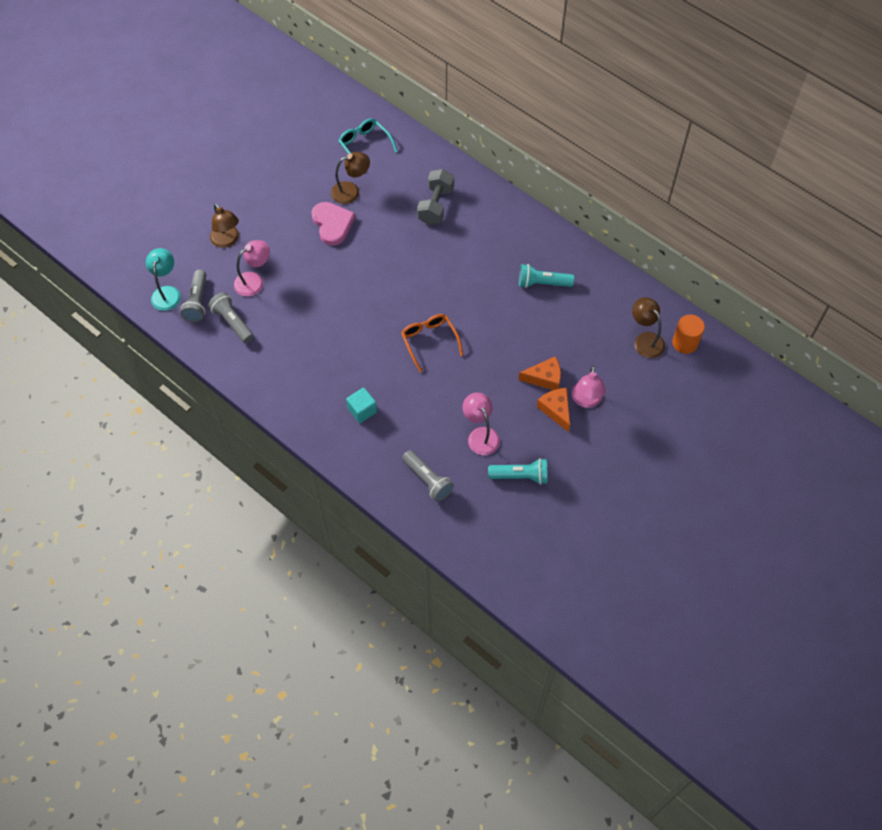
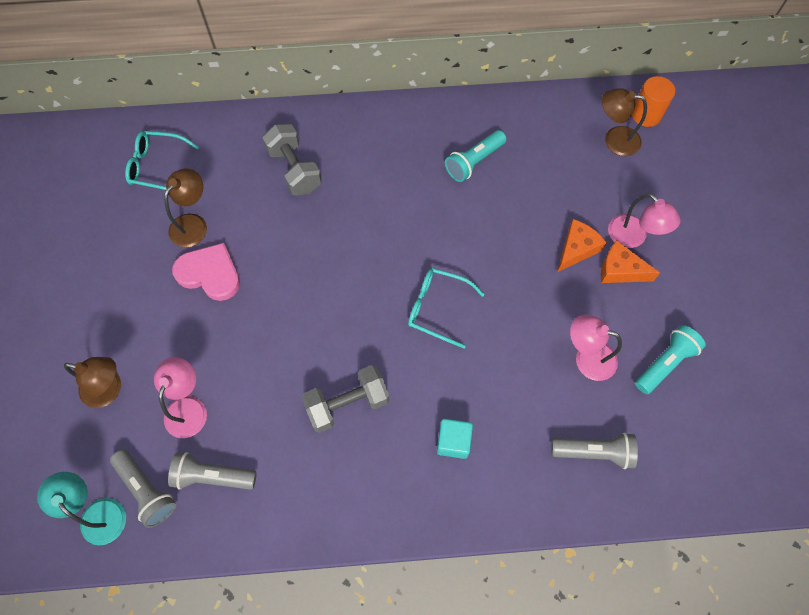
camera: 45 degrees left, 5 degrees up
(330, 346) = (347, 404): none -> grey dumbbell
(429, 341) = (437, 308): orange glasses -> turquoise glasses

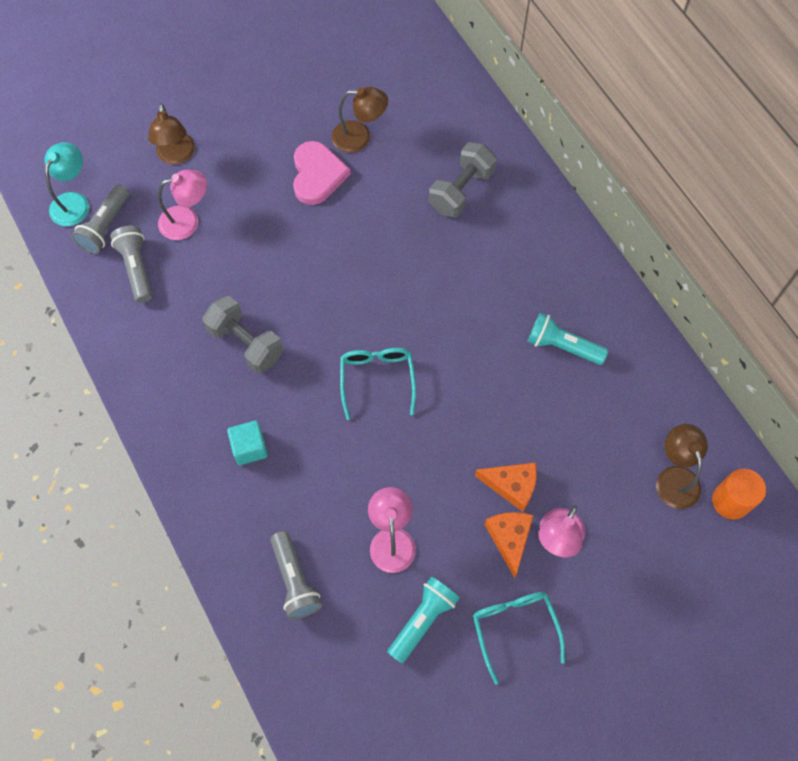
camera: 65 degrees right, 0 degrees up
(157, 167) = (402, 80): turquoise glasses -> turquoise glasses (514, 628)
(665, 363) = (422, 620): turquoise flashlight -> turquoise flashlight turned 75 degrees counterclockwise

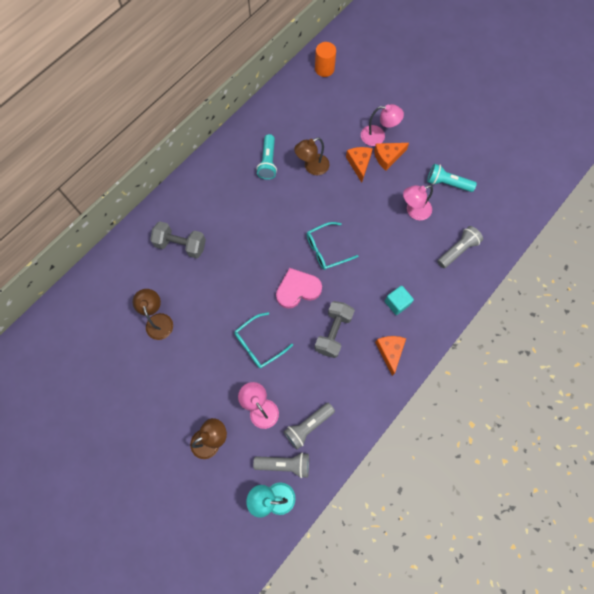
camera: 110 degrees left, 5 degrees up
(183, 408) = (390, 351): none -> orange cheese
(317, 175) = (197, 336): pink heart -> pink heart (297, 289)
(514, 628) = (431, 142): turquoise glasses -> turquoise glasses (259, 344)
(675, 477) = (322, 94): brown lamp -> brown lamp (312, 167)

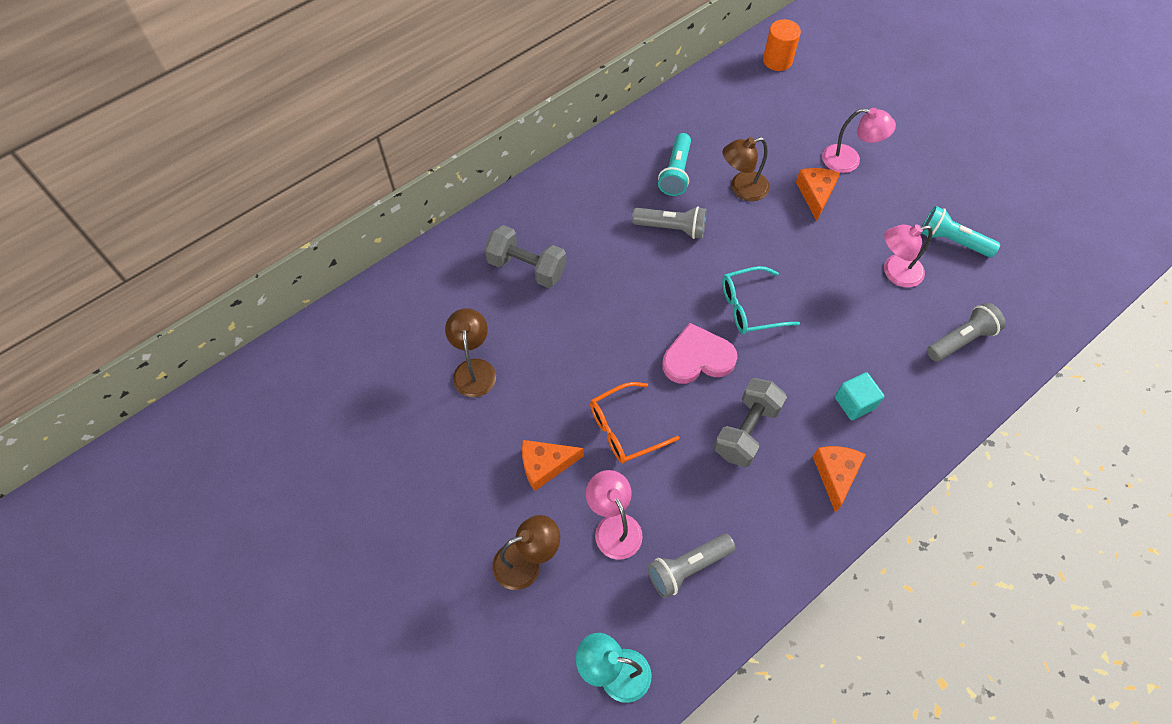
camera: 10 degrees right, 10 degrees down
(259, 344) = (625, 429): turquoise glasses -> orange glasses
(284, 464) = (640, 621): grey flashlight -> grey flashlight (672, 228)
(387, 157) = (861, 191): orange cheese -> orange cheese (545, 465)

